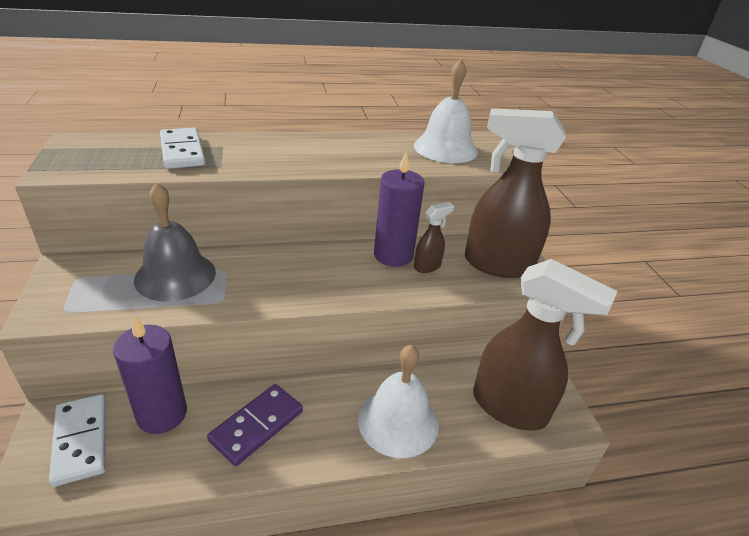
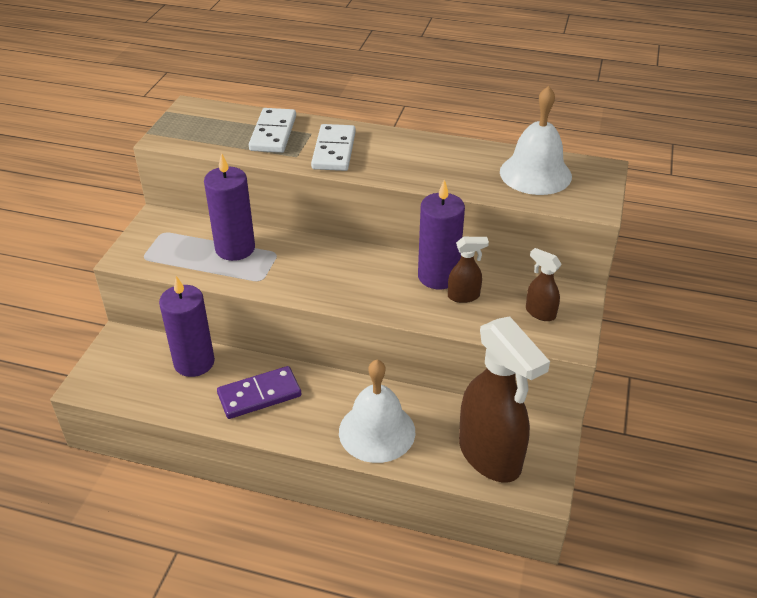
camera: 30 degrees right, 5 degrees up
(81, 440) = (132, 363): white domino -> white domino (334, 150)
(175, 276) = (235, 248): grey bell -> purple candle
(497, 264) = (540, 313): brown spray bottle -> brown spray bottle, size x0.44

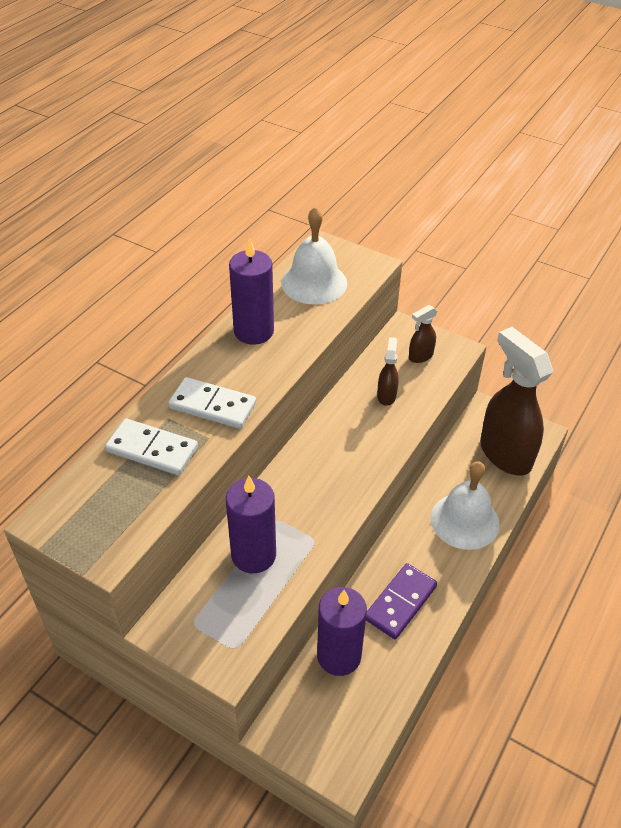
camera: 75 degrees left, 5 degrees up
(259, 395) = (400, 603): purple domino -> purple domino turned 45 degrees clockwise
(438, 276) = (354, 405): purple candle -> purple candle (254, 331)
(490, 456) = (504, 454): brown spray bottle -> brown spray bottle turned 105 degrees counterclockwise

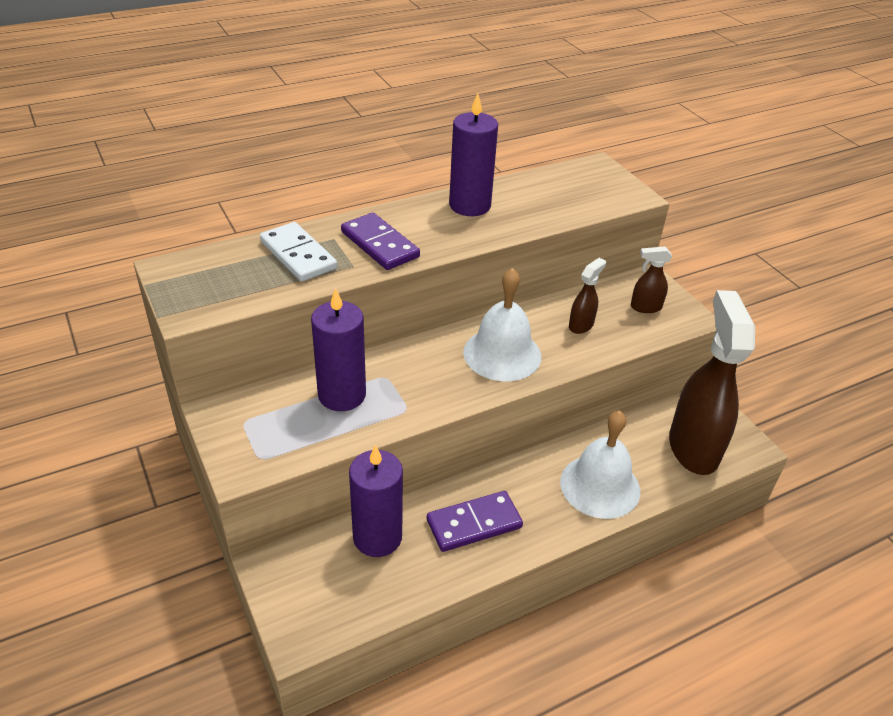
camera: 30 degrees right, 5 degrees down
(213, 406) = (380, 244): white domino -> purple domino
(314, 283) = (562, 190): white bell -> white bell (502, 354)

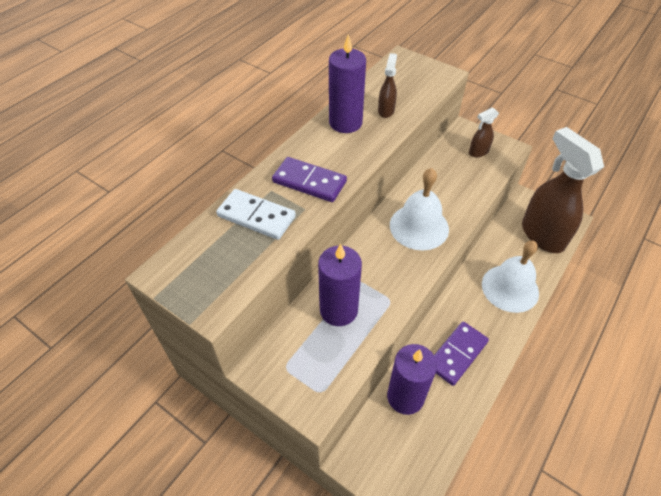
camera: 25 degrees left, 10 degrees up
(581, 325) = (451, 182): brown spray bottle -> brown spray bottle (386, 110)

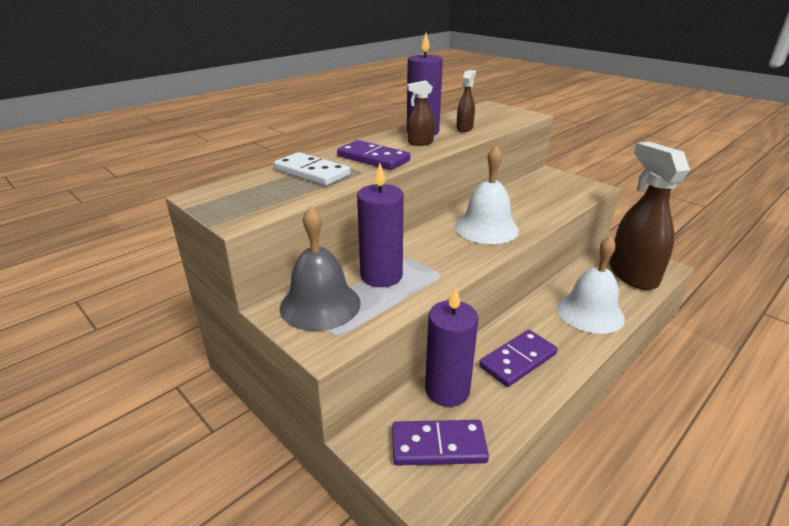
camera: 10 degrees right, 20 degrees down
(295, 357) = (320, 305): none -> grey bell
(409, 455) = (438, 446): none -> purple domino
(478, 152) = (561, 187): brown spray bottle -> brown spray bottle (420, 143)

